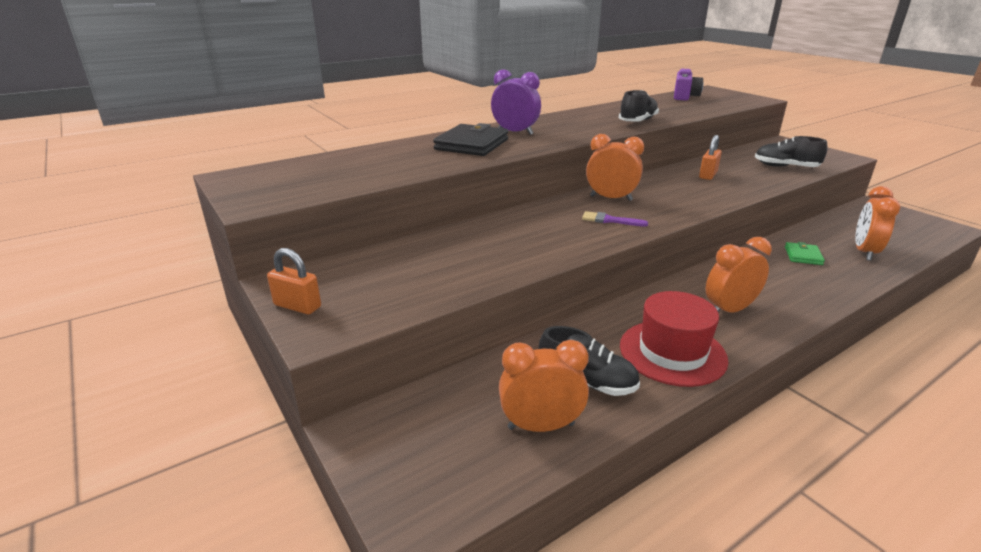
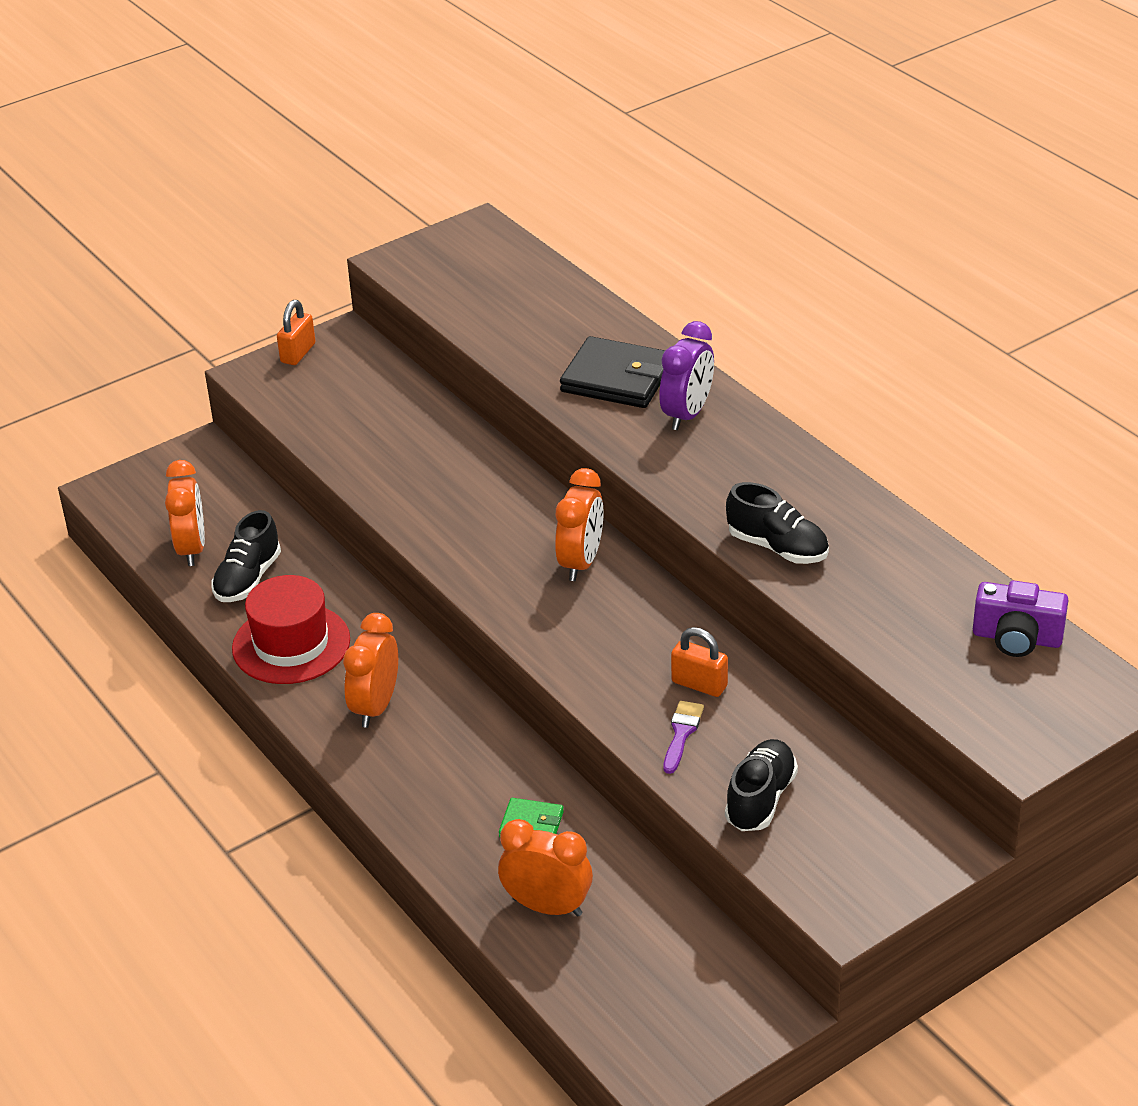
camera: 90 degrees right, 10 degrees up
(609, 220) = (497, 555): purple brush -> purple brush (681, 733)
(729, 310) = (375, 707): orange clock -> orange clock turned 135 degrees counterclockwise

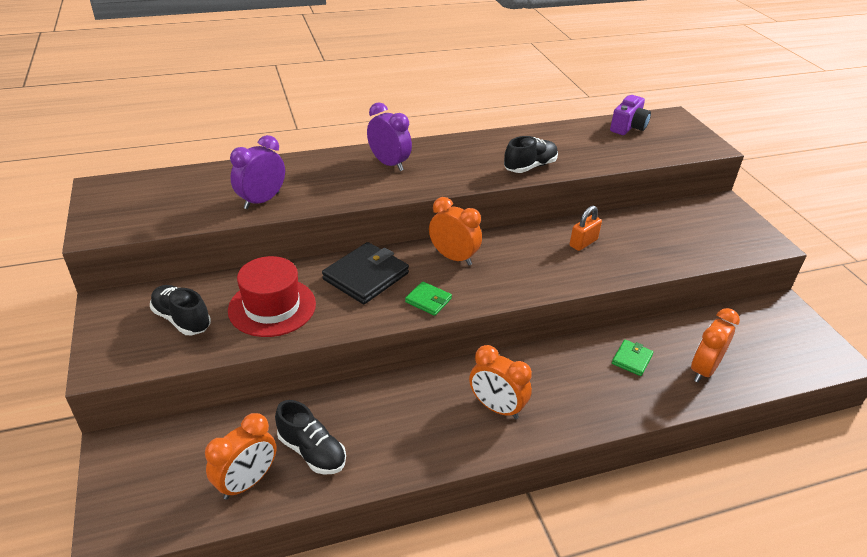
camera: 75 degrees left, 0 degrees up
(192, 549) = (247, 482): orange clock -> orange clock turned 120 degrees clockwise
(291, 644) = (406, 440): red hat -> red hat (272, 307)
(298, 353) = (103, 333): orange padlock -> none
(474, 563) = (428, 300): none -> green wallet
(523, 344) = (262, 201): none -> purple clock
(617, 378) = (332, 177): black wallet -> black wallet (366, 276)
(681, 733) = (623, 259): purple brush -> none
(760, 799) = (682, 247): black shoe -> black shoe (182, 319)

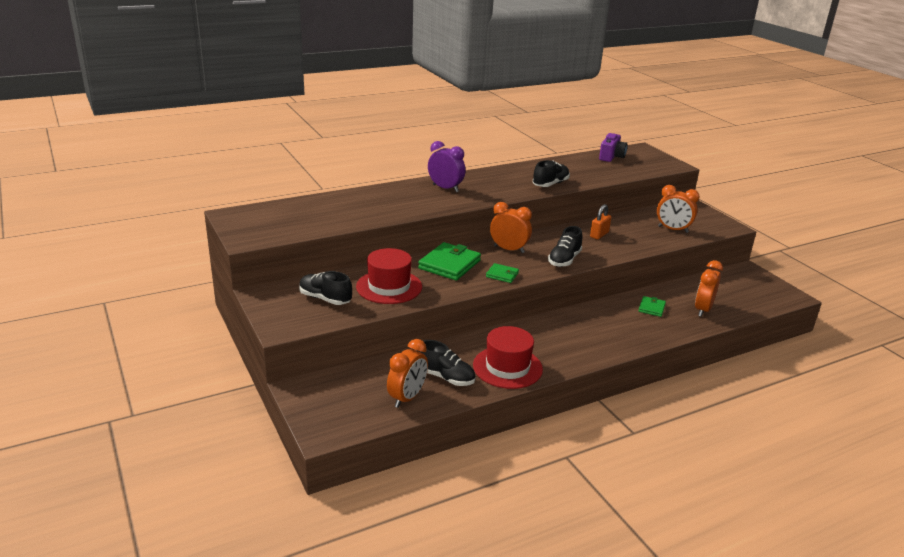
camera: 10 degrees left, 10 degrees down
(262, 201) = (362, 215): purple clock -> none
(366, 276) = (449, 264): black wallet -> green wallet
(401, 443) = (507, 367): none -> red hat
(496, 407) = (567, 342): orange clock -> orange clock (673, 229)
(521, 282) = (564, 260): none -> black shoe

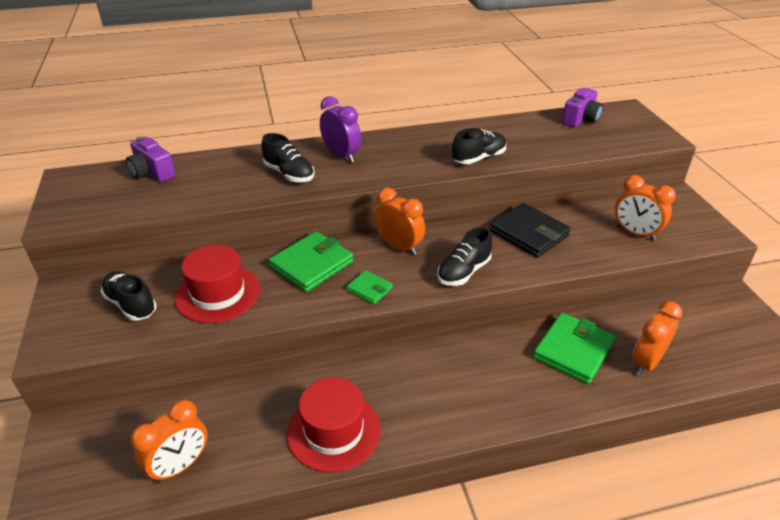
camera: 15 degrees right, 10 degrees up
(300, 207) = (152, 172): none -> purple camera
(446, 377) = (246, 437): black shoe -> black shoe (289, 174)
(599, 235) = (529, 233): orange padlock -> black wallet
(651, 308) = (573, 350): green wallet -> green wallet, size x1.90

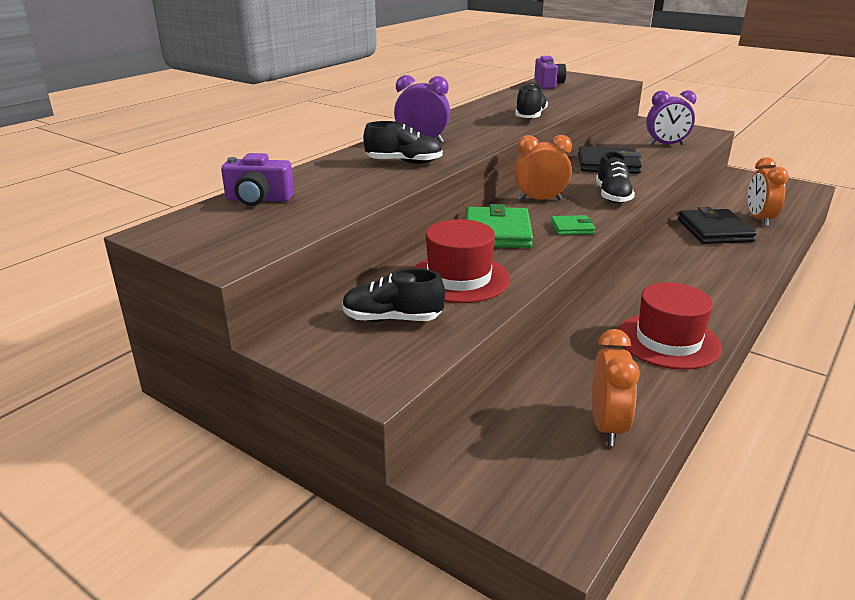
camera: 40 degrees left, 10 degrees down
(573, 350) = (714, 231): green wallet -> black wallet
(635, 233) = (666, 145): orange clock -> purple clock

